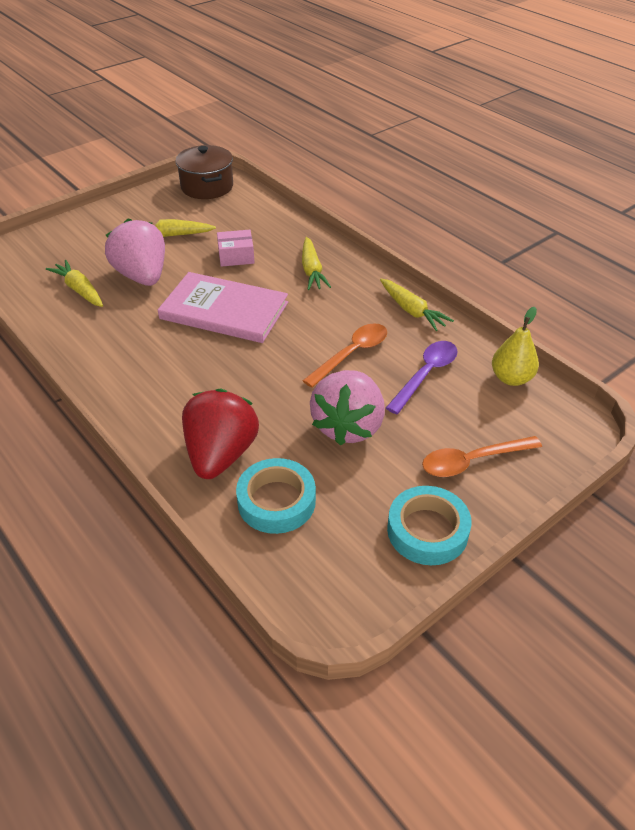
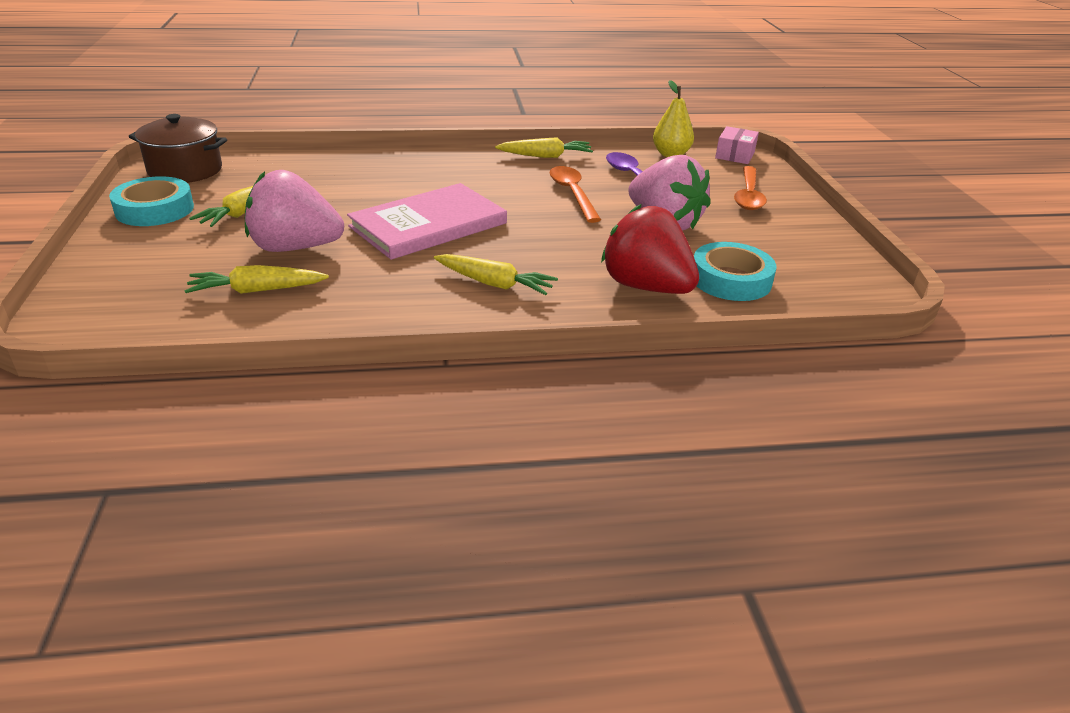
camera: 60 degrees left, 10 degrees down
(236, 256) = (345, 194): pink box -> pink box (734, 155)
(312, 271) = (428, 172): yellow carrot -> yellow carrot (495, 284)
(427, 530) = (809, 233): turquoise tape -> turquoise tape (154, 209)

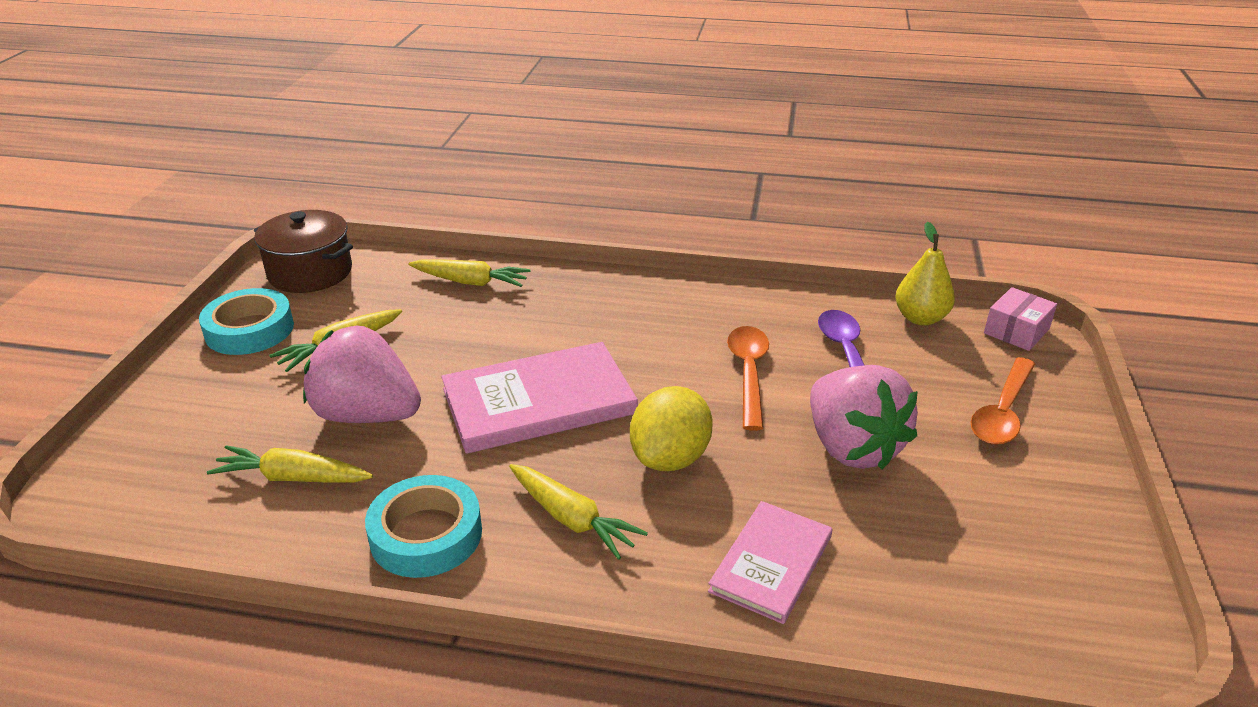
camera: 20 degrees right, 0 degrees up
(545, 243) = (670, 458): none -> yellow lemon
(546, 156) = (744, 301): yellow carrot -> yellow carrot (471, 282)
(646, 287) = (771, 563): red strawberry -> pink book
(730, 279) = (901, 573): turquoise tape -> turquoise tape (426, 535)

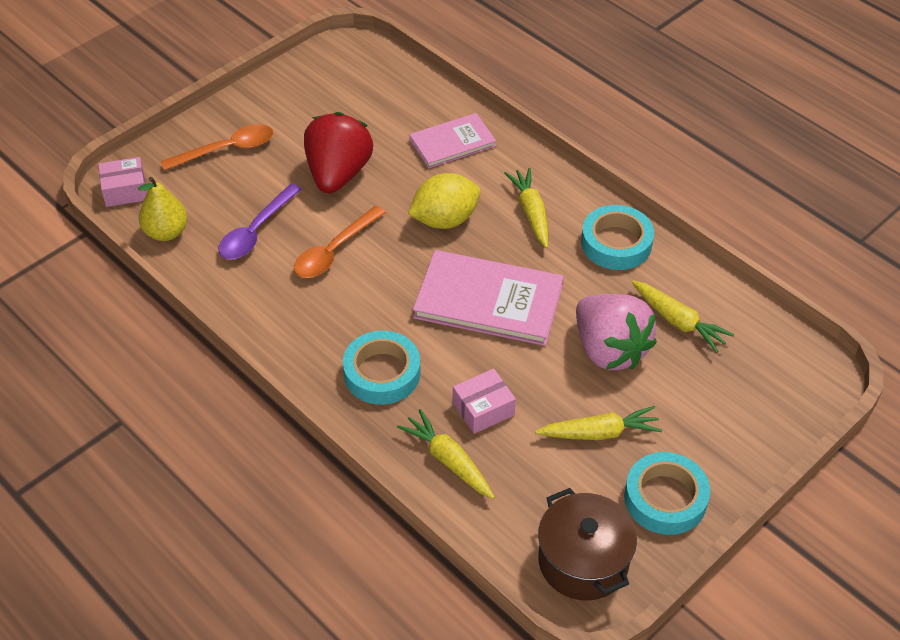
camera: 145 degrees left, 15 degrees up
(468, 321) = (483, 409): none -> pink box
(586, 308) = (382, 373): none -> turquoise tape
(852, 447) = (338, 174): pink strawberry -> red strawberry

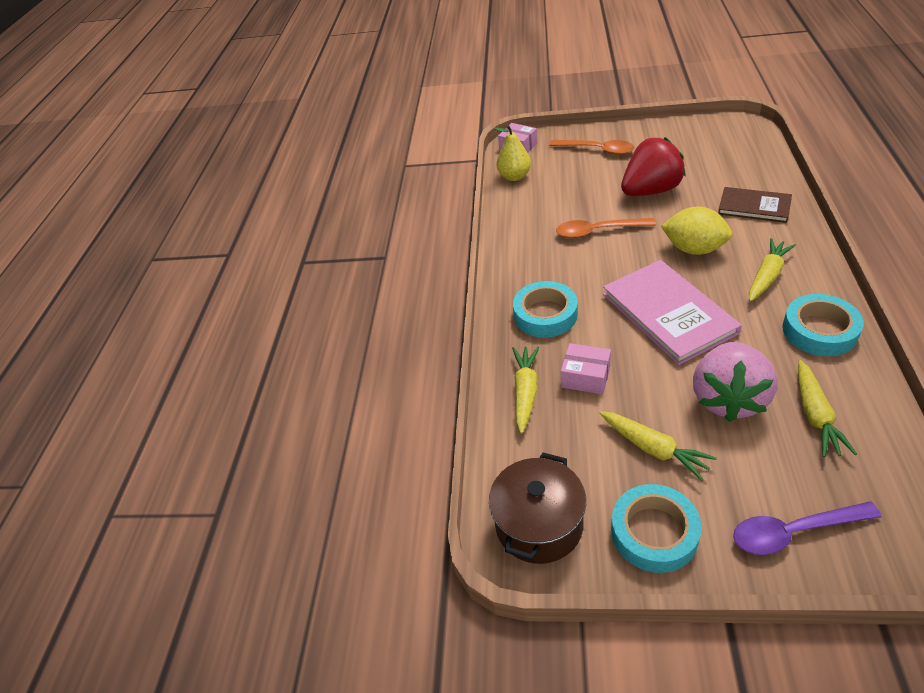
camera: 55 degrees right, 5 degrees down
(255, 231) = (563, 199): purple spoon -> purple spoon (793, 532)
(452, 143) = (754, 207): pink book -> brown book

